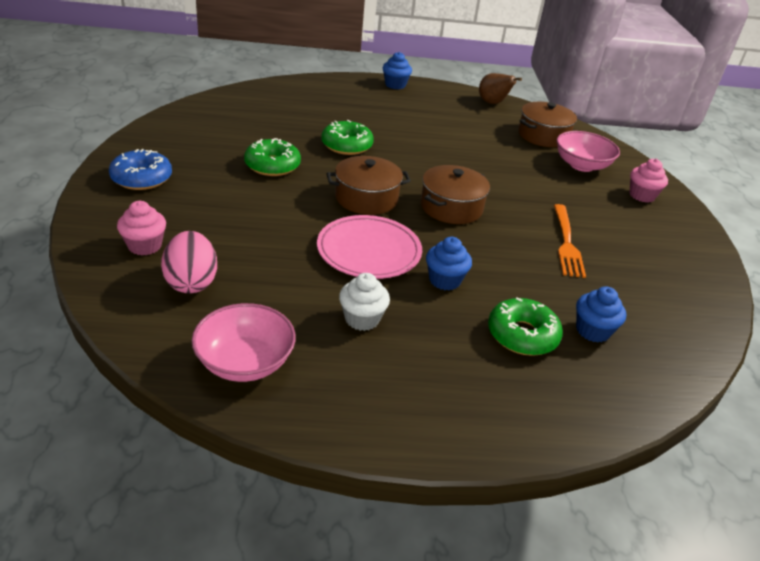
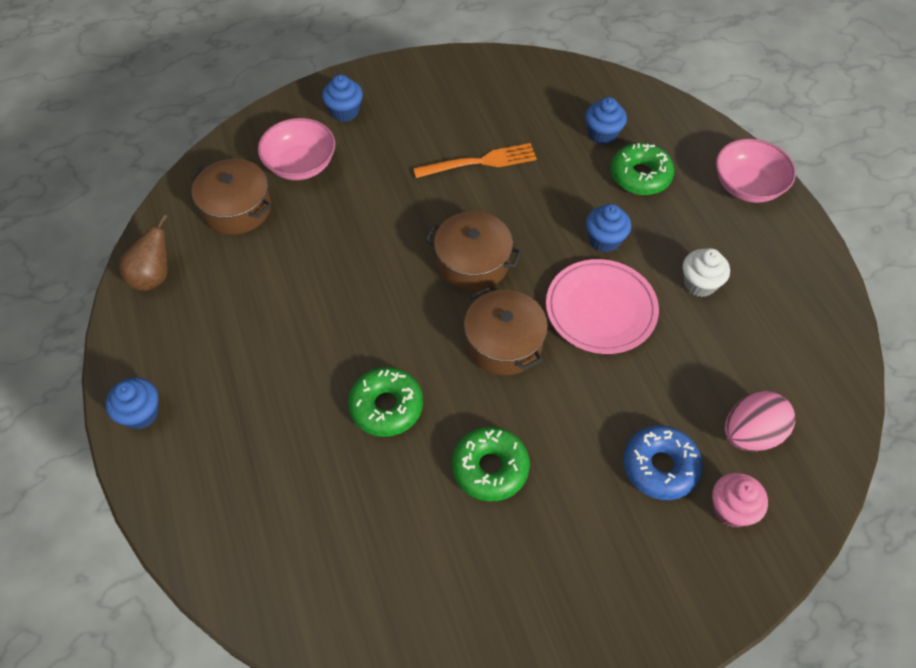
camera: 105 degrees left, 20 degrees up
(142, 178) = (614, 601): blue donut -> blue donut (660, 467)
(245, 362) = (807, 344): pink bowl -> pink bowl (747, 186)
(642, 195) = (344, 112): pink cupcake -> blue cupcake

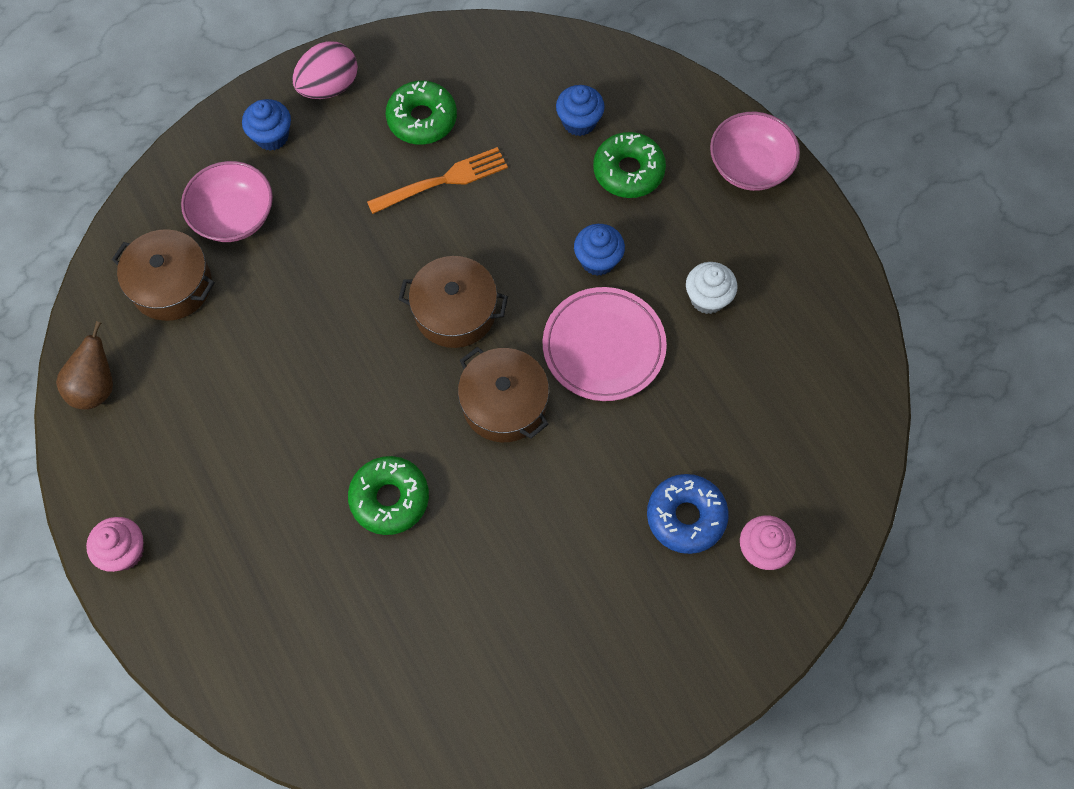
camera: 10 degrees left, 10 degrees up
(141, 414) = (124, 551): blue cupcake -> pink cupcake
(490, 468) = (511, 548): green donut -> green donut (422, 119)
(750, 434) = (775, 465): pink egg -> pink egg (329, 87)

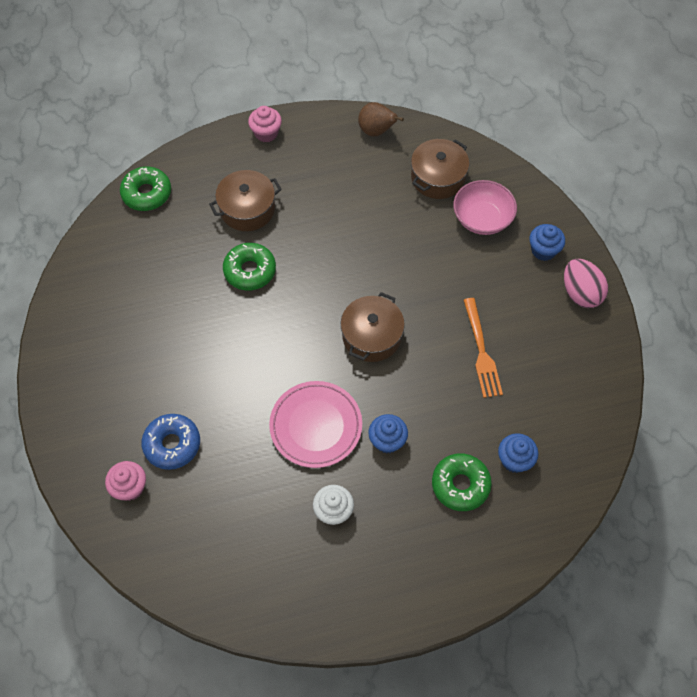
camera: 105 degrees right, 5 degrees down
(422, 119) = (539, 349): green donut -> green donut (147, 193)
(504, 404) = (293, 351): brown pot -> brown pot (247, 209)
(749, 166) = (443, 583): pink bowl -> none

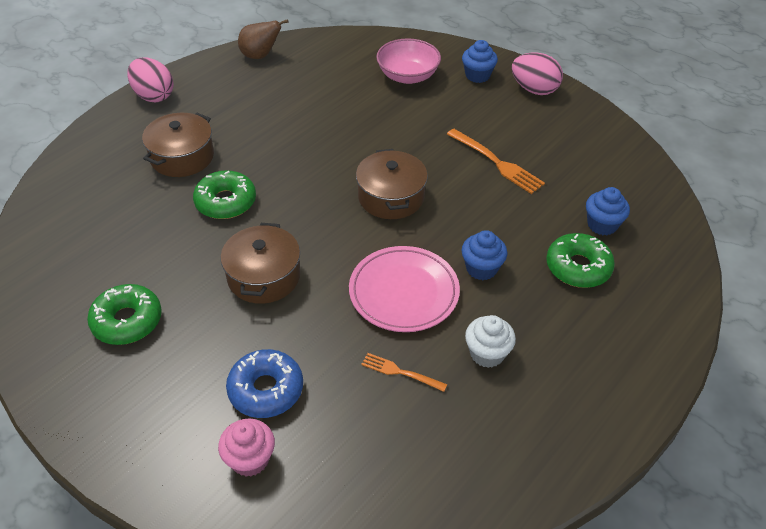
camera: 35 degrees left, 15 degrees down
(147, 193) = (59, 189): green donut -> green donut (127, 321)
(265, 487) = (400, 372): none -> orange fork
(266, 133) = (154, 96): pink cupcake -> pink egg
(438, 177) = (344, 65): brown pot -> brown pot (264, 276)

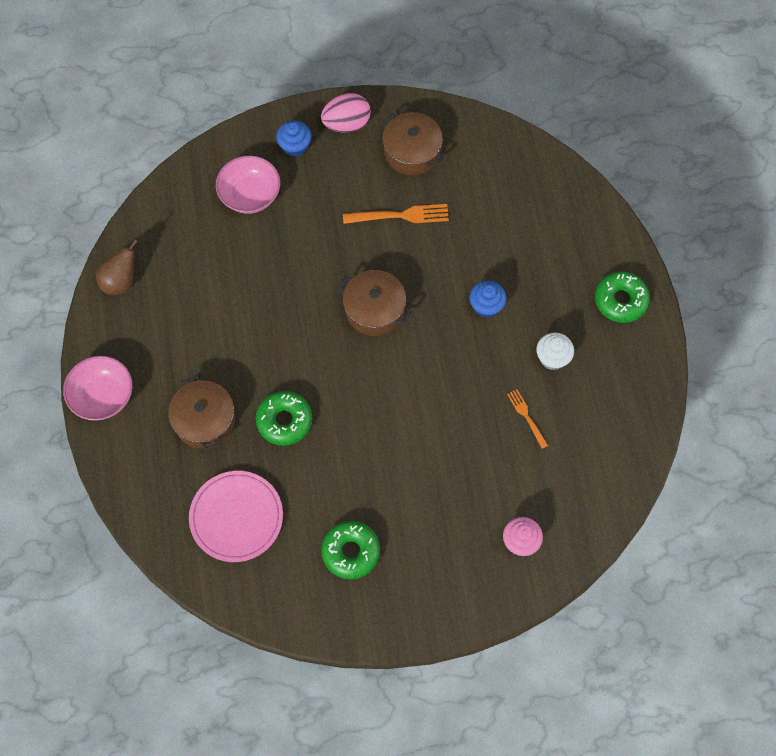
camera: 50 degrees left, 20 degrees up
(154, 96) = (103, 396): pink egg -> pink bowl
(264, 276) = (381, 442): brown pot -> brown pot (412, 152)
(266, 390) = (477, 501): blue donut -> none
(400, 372) = (526, 416): orange fork -> orange fork turned 90 degrees clockwise
(404, 292) = (467, 367): pink plate -> pink plate (236, 517)
(578, 267) = (532, 250): green donut -> green donut (620, 300)
(602, 225) = (511, 204): blue cupcake -> none

